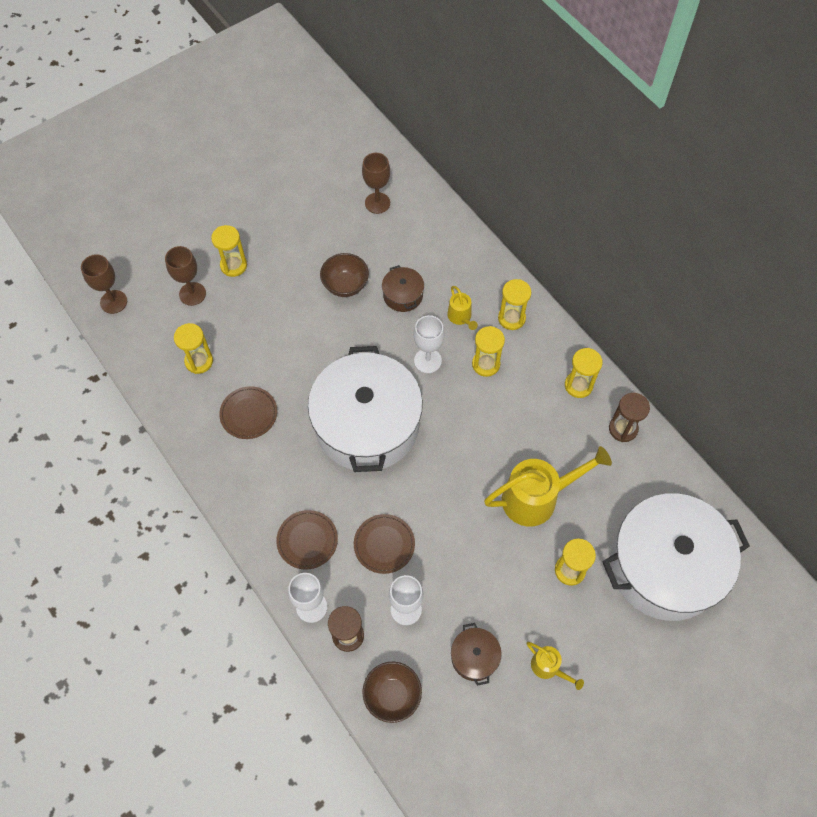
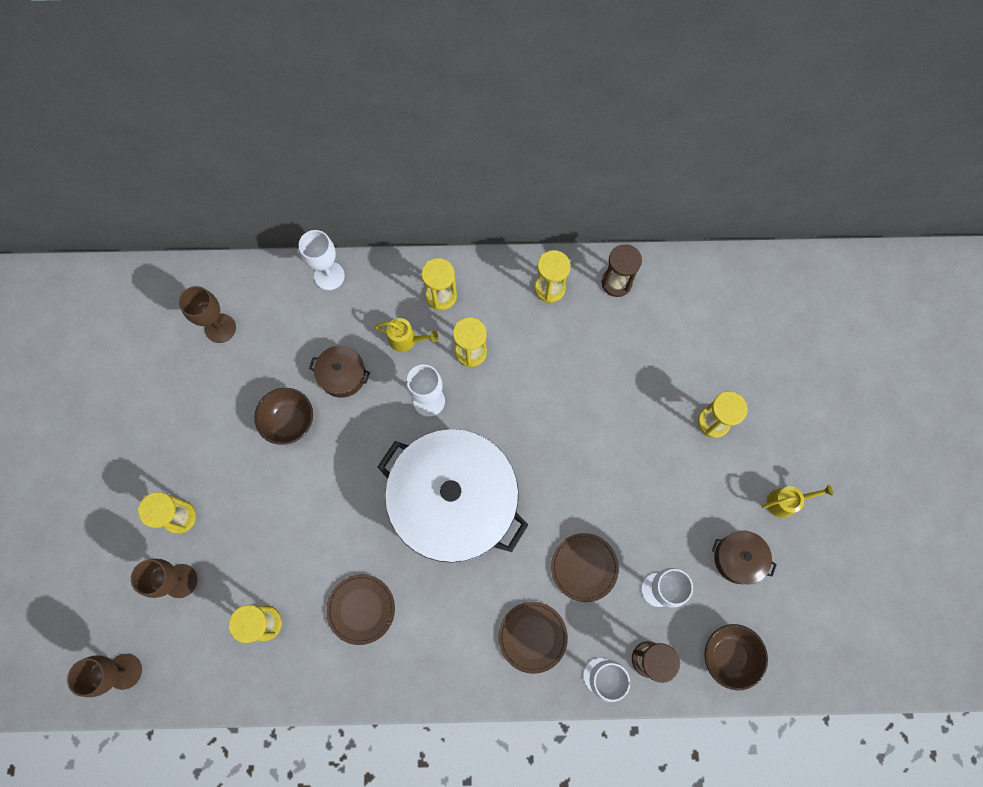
camera: 55 degrees left, 10 degrees up
(467, 240) = (329, 276): none -> white goblet
(537, 497) = (630, 401): yellow watering can -> none
(665, 566) = (760, 343): white pot -> none

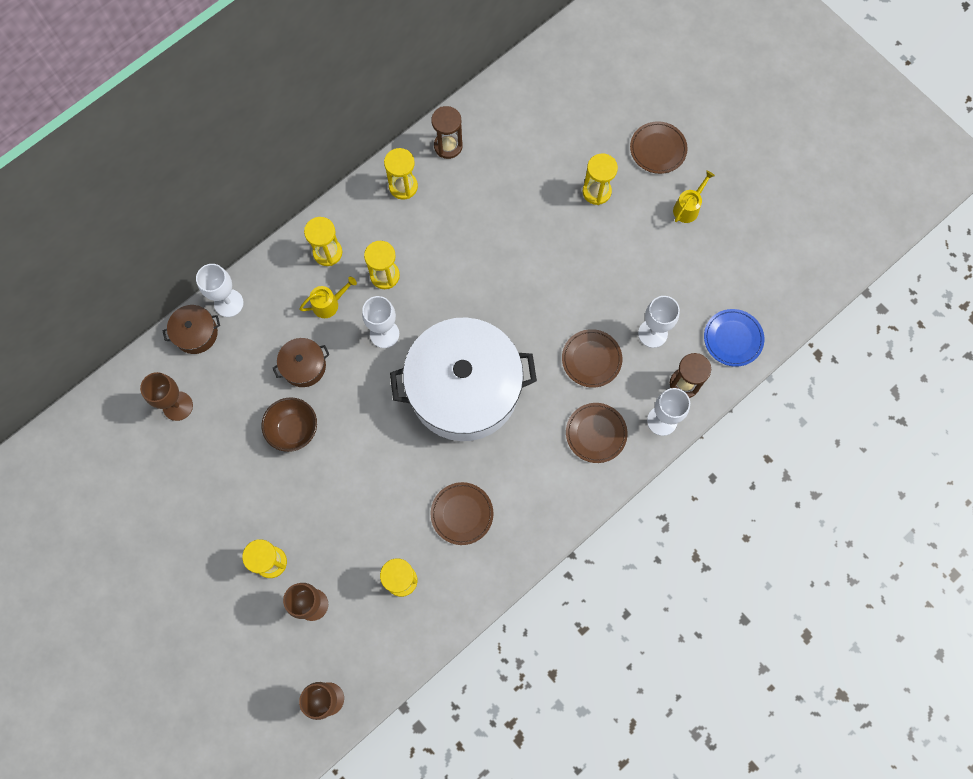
camera: 40 degrees left, 0 degrees up
(728, 655) = (733, 338): brown bowl -> blue plate
(738, 558) = (688, 270): brown pot -> brown pot (196, 333)
(801, 427) = (658, 149): none -> brown plate

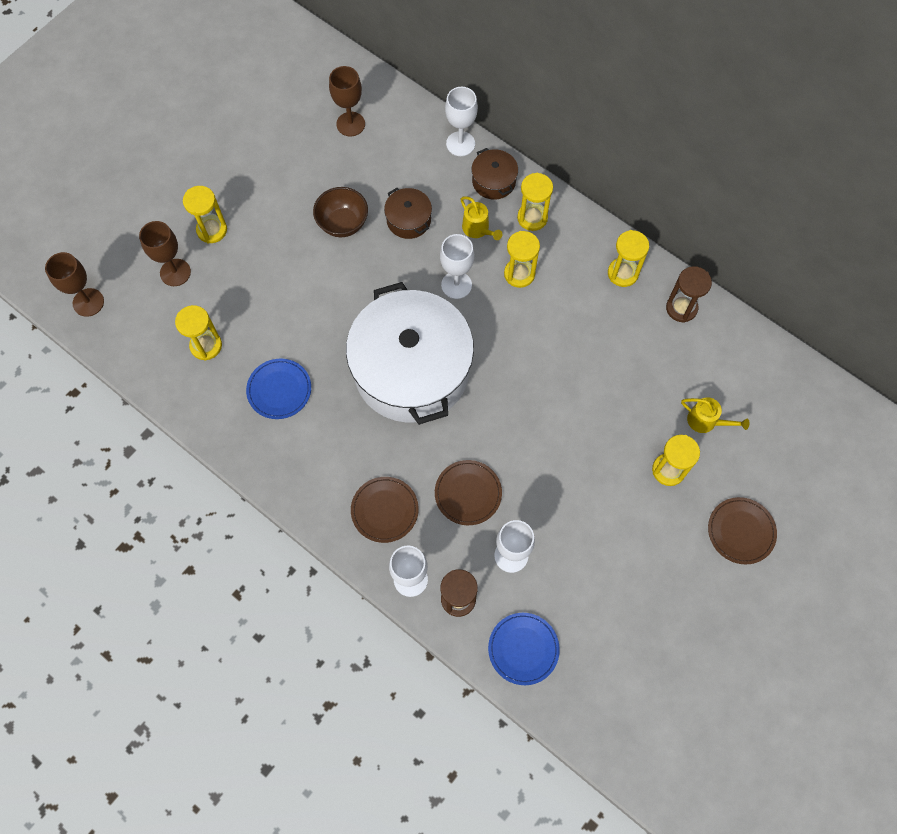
camera: 80 degrees right, 5 degrees down
(196, 333) = (424, 123): brown pot -> brown pot (494, 181)
(462, 514) = (279, 390): brown plate -> blue plate
(688, 207) = (675, 576): yellow watering can -> yellow watering can (706, 421)

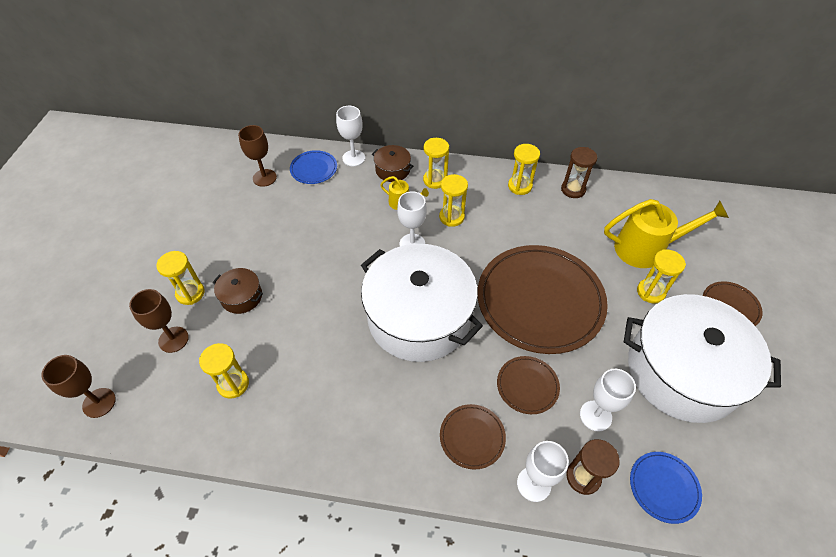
camera: 30 degrees left, 15 degrees down
(279, 390) = (320, 387): blue plate -> blue plate (314, 169)
(343, 224) = (298, 242): brown bowl -> none
(408, 220) = (348, 218): brown pot -> brown pot (241, 297)
(544, 417) = (540, 301): none -> brown plate
(631, 564) = (682, 371): none -> white pot
(706, 421) = (646, 248): yellow watering can -> yellow watering can, size x2.04

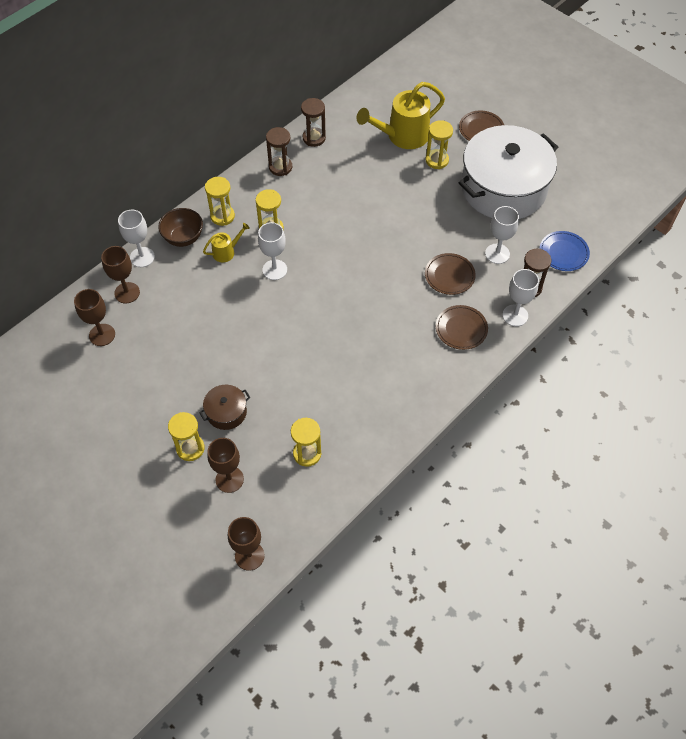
camera: 55 degrees left, 5 degrees up
(314, 169) = (127, 293): blue plate -> brown goblet
(392, 170) = (183, 238): brown pot -> brown bowl
(419, 317) = (345, 304): white pot -> none
(520, 186) = (280, 167): yellow hourglass -> brown hourglass
(540, 301) = (392, 225): brown plate -> none
(646, 248) = (402, 136): yellow watering can -> yellow watering can turned 150 degrees counterclockwise

